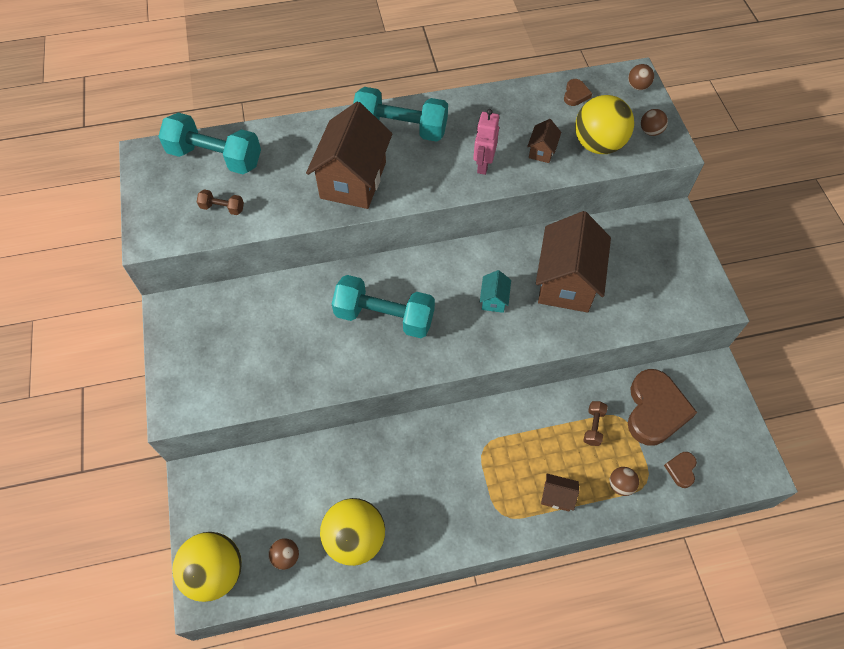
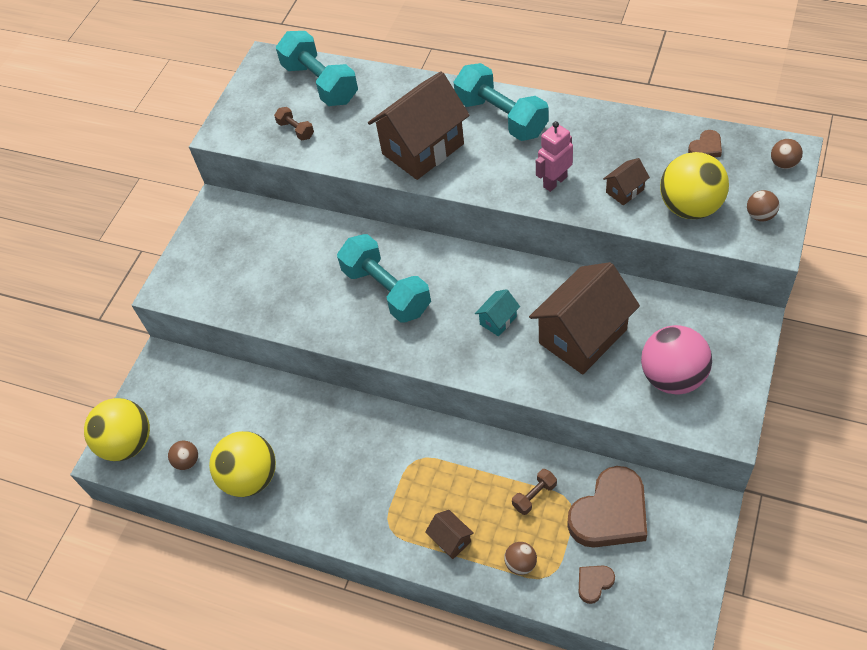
camera: 40 degrees right, 5 degrees down
(651, 283) = (672, 377): none -> pink ball

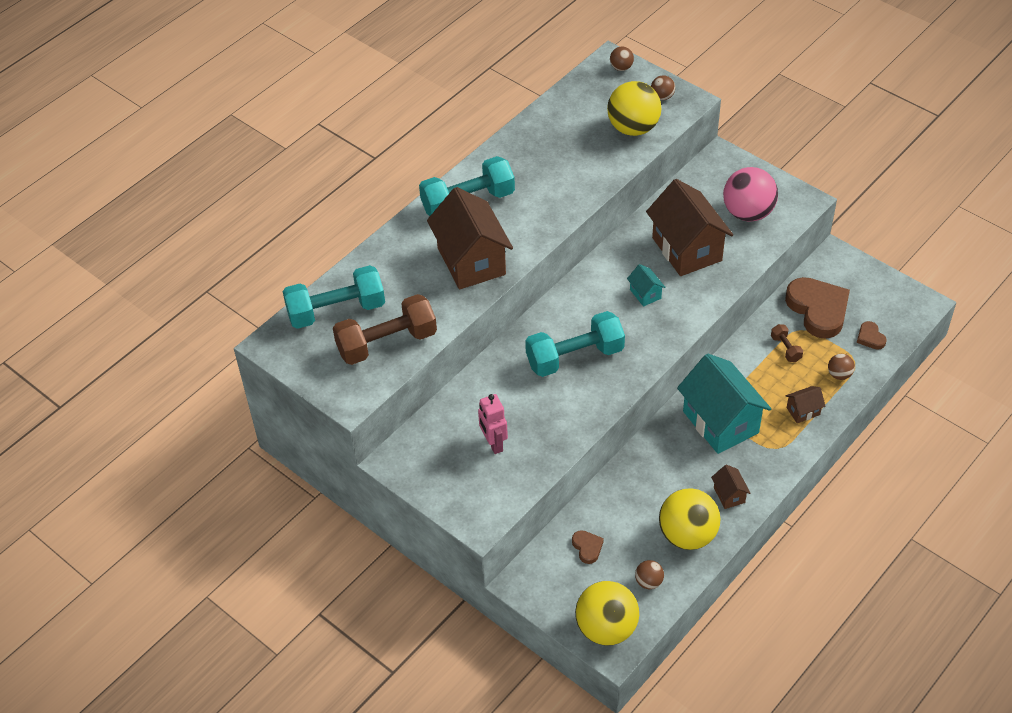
camera: 75 degrees left, 5 degrees down
(296, 130) = (387, 343): brown dumbbell -> brown dumbbell, size x2.25
(404, 463) = (720, 422): none -> turquoise house
(554, 182) = (561, 192): pink robot -> pink robot (493, 444)
(625, 191) = (596, 156): brown house -> brown house (729, 495)
(706, 147) = (580, 99): brown heart -> brown heart (587, 547)

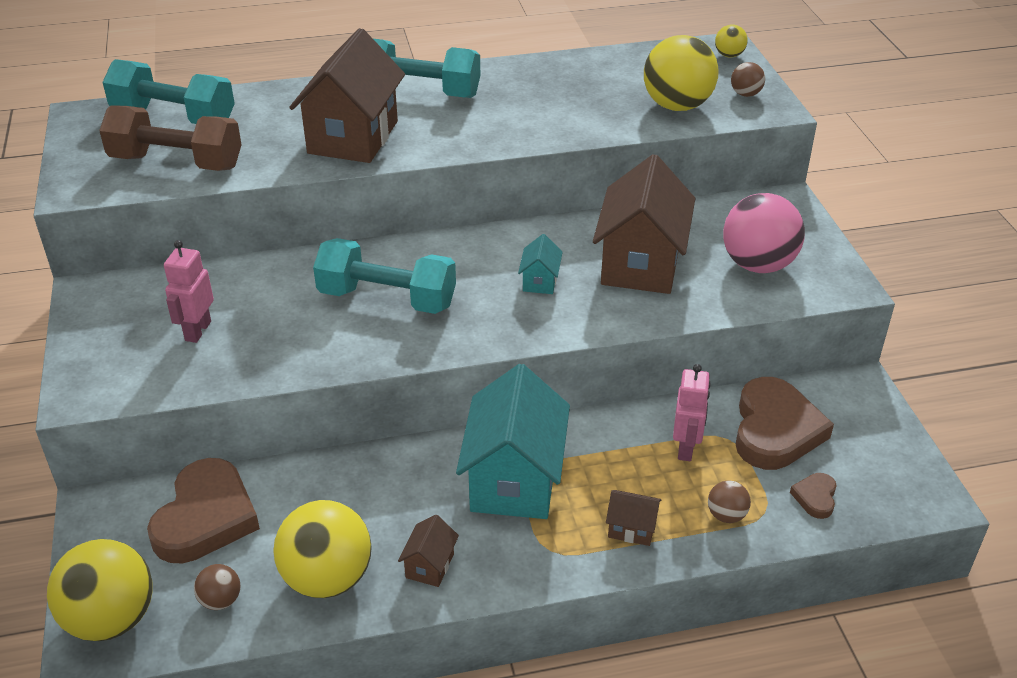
camera: 35 degrees right, 10 degrees down
(587, 547) = (205, 517): brown heart -> brown heart, size x2.23
(621, 68) = (729, 55): brown ball -> yellow ball
(785, 348) = (686, 448): brown dumbbell -> pink robot

